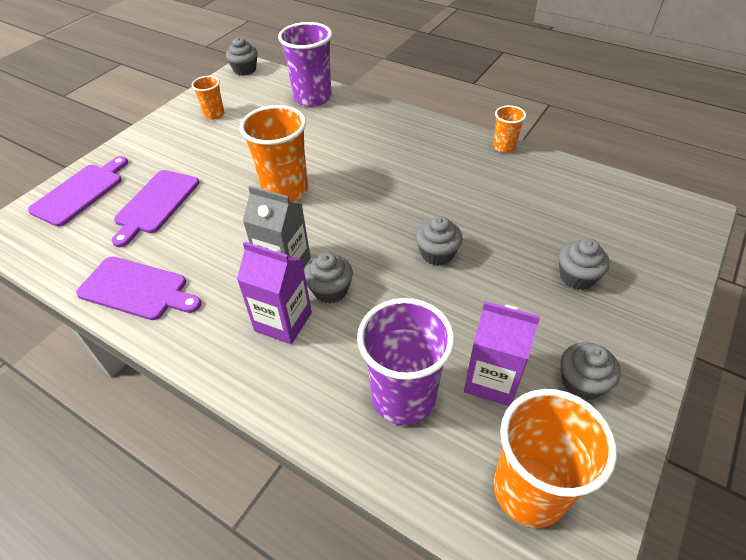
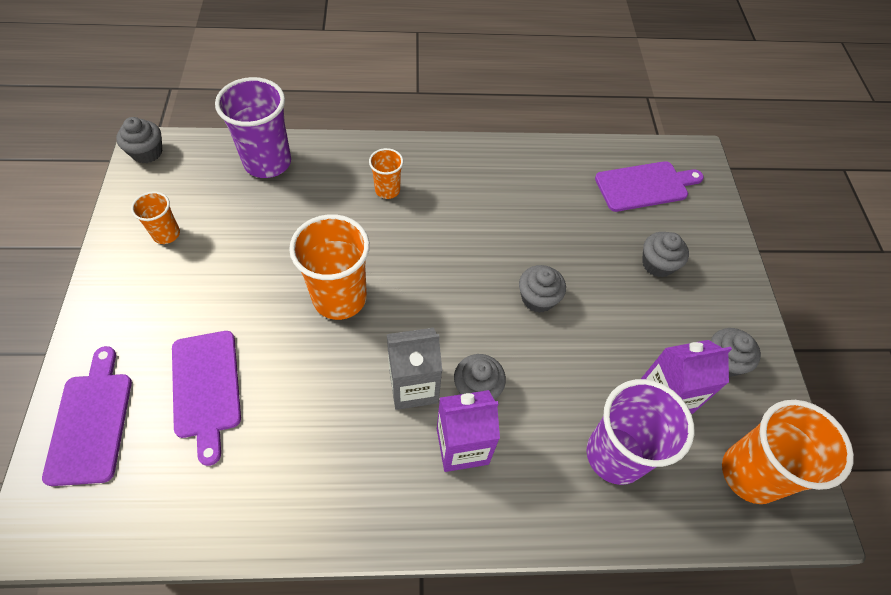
camera: 40 degrees left, 10 degrees up
(137, 289) = (284, 500): purple cutting board -> purple cutting board (645, 186)
(504, 147) = (508, 148): orange cup -> orange cup (387, 190)

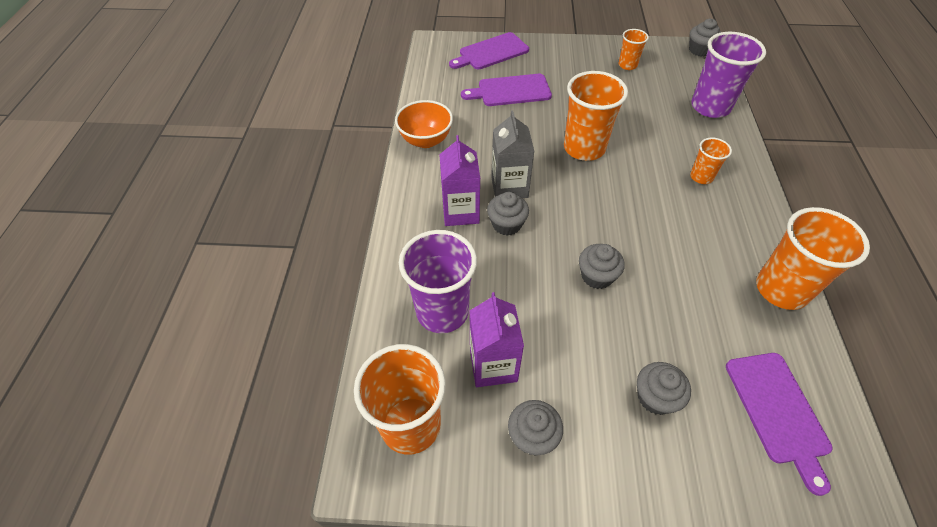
camera: 100 degrees right, 5 degrees down
(91, 422) = (491, 52): purple cutting board -> purple cutting board turned 150 degrees clockwise
(318, 511) = (426, 140): none -> orange bowl
(527, 158) = (781, 289): none -> orange cup

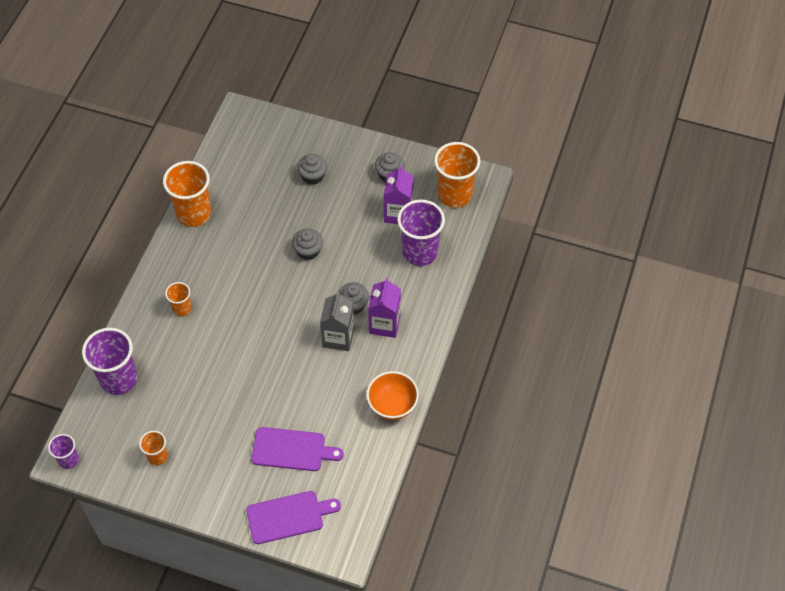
camera: 165 degrees left, 5 degrees up
(584, 148) = (259, 361): orange cup -> none
(700, 50) = (68, 460): grey cupcake -> purple cup
(778, 411) = (250, 154): purple cutting board -> none

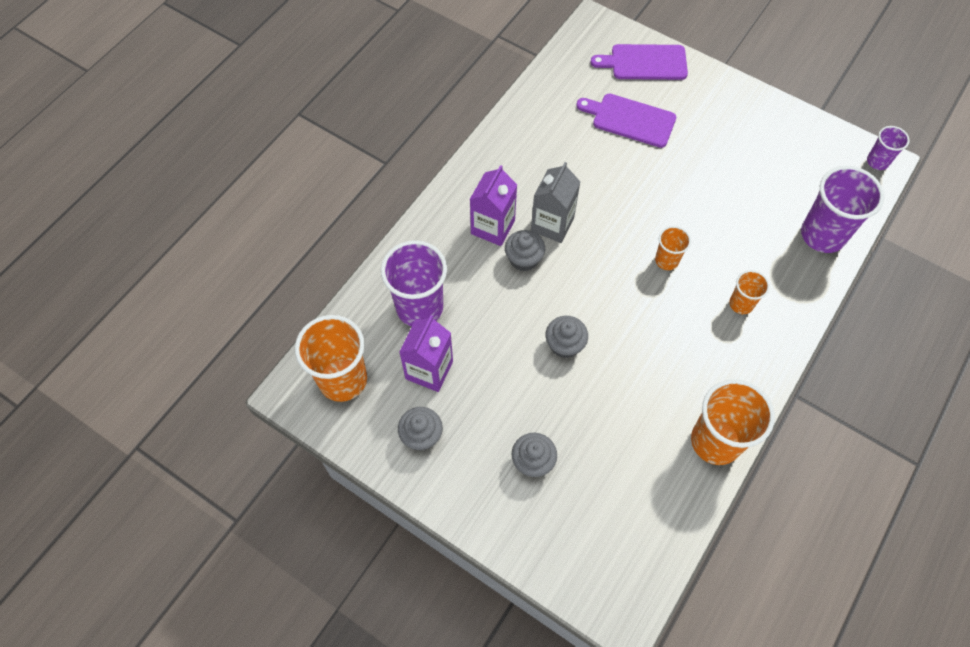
camera: 165 degrees left, 5 degrees up
(157, 456) = (777, 144): orange cup -> orange cup (666, 260)
(392, 405) = (511, 138): orange bowl -> none

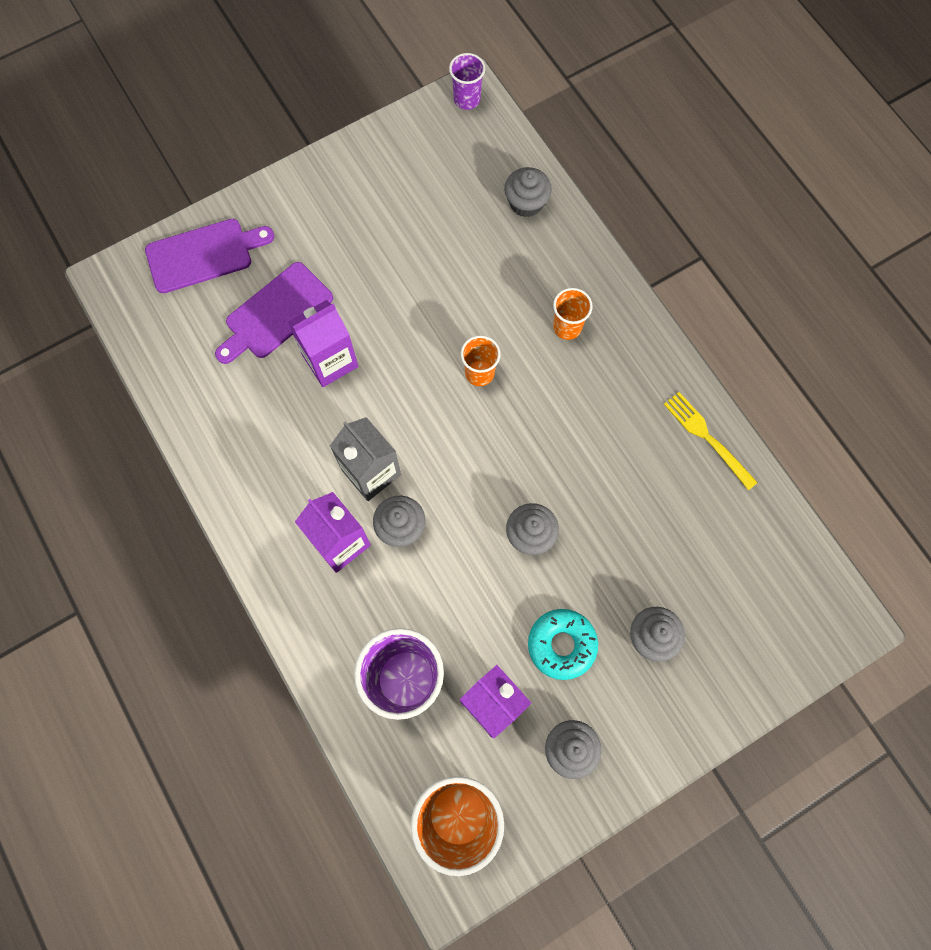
camera: 65 degrees left, 10 degrees up
(494, 399) = (561, 645): none -> turquoise donut
(617, 165) = (330, 361): none -> purple carton
(644, 62) = (204, 255): purple cutting board -> purple cutting board turned 135 degrees counterclockwise
(715, 441) = (706, 437): orange cup -> yellow fork
(822, 235) = (526, 203): purple cup -> grey cupcake

